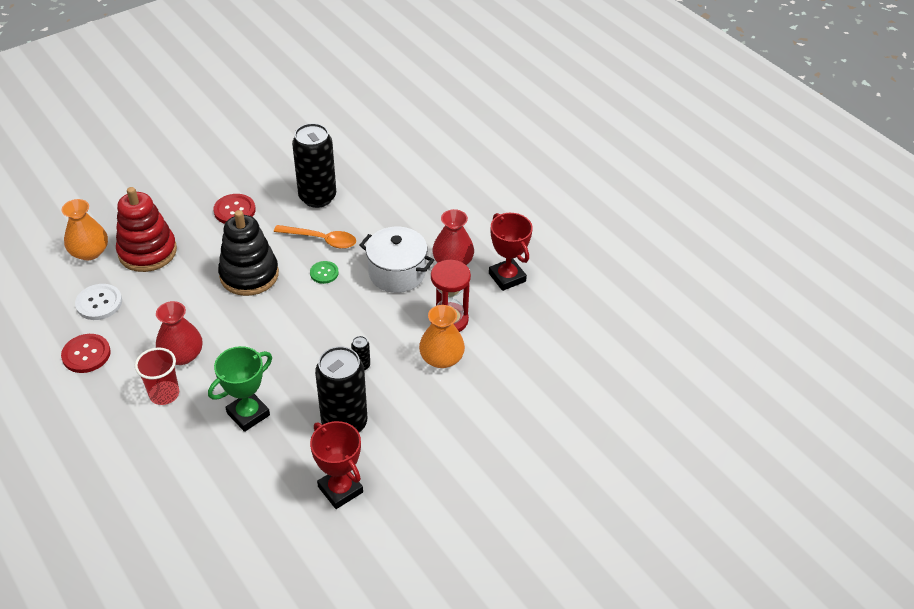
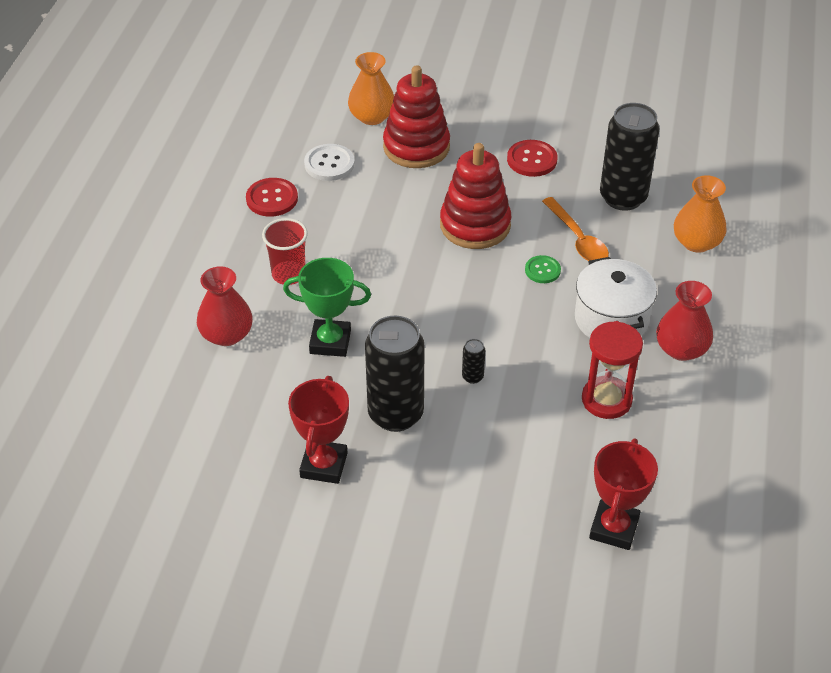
camera: 50 degrees right, 0 degrees up
(182, 355) = (339, 253): red vase -> red vase (226, 334)
(249, 275) = (475, 225): black stacking toy -> red stacking toy
(441, 358) = (553, 428): orange vase -> orange vase (696, 242)
(507, 277) = (719, 405): red trophy -> red trophy (614, 528)

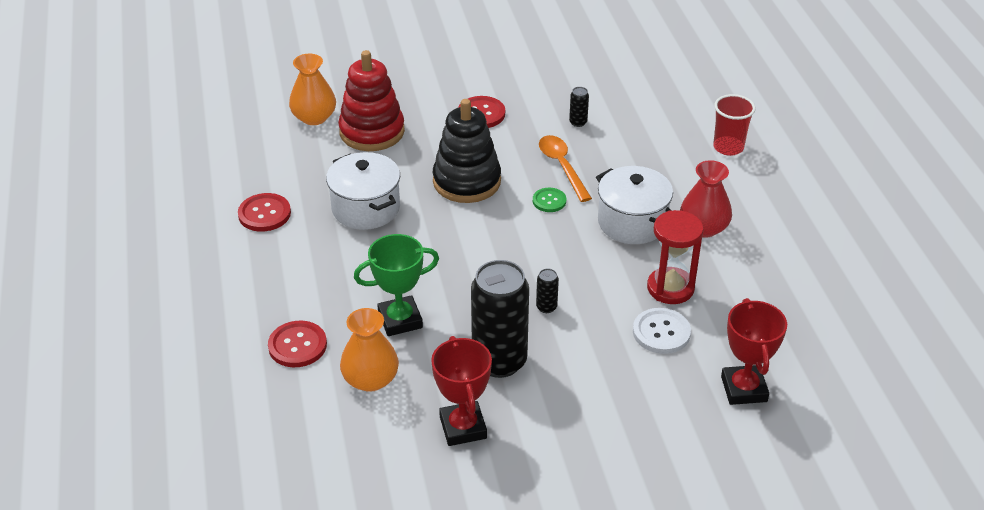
camera: 25 degrees left, 5 degrees down
(226, 334) = (297, 345): red vase -> red button
(288, 274) = (323, 274): red cup -> red cup (728, 147)
(329, 164) = (300, 168): white button -> white button (661, 332)
(365, 222) = (366, 208): none -> white pot
(475, 225) = (467, 181): red stacking toy -> black stacking toy
(577, 239) = (562, 166): orange spoon -> orange spoon turned 150 degrees counterclockwise
(623, 197) = (578, 122): black can -> black can, size x0.40
(696, 242) = (660, 140): orange vase -> orange vase (370, 379)

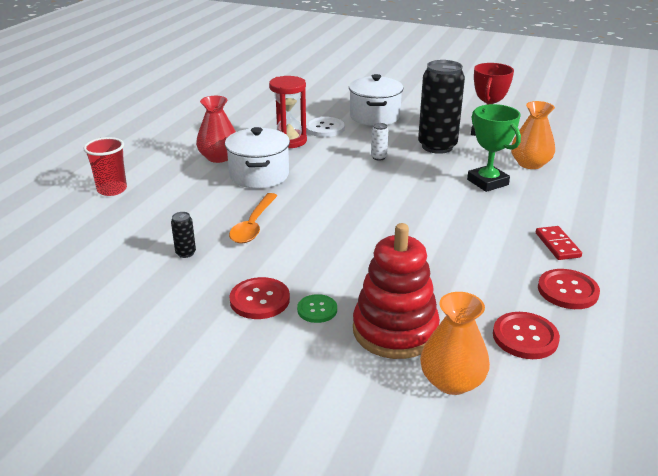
camera: 145 degrees left, 10 degrees down
(290, 259) = (557, 245): none -> red domino
(297, 345) = (575, 193): red button -> red button (525, 337)
(366, 208) = (460, 258): white pot -> white pot (374, 116)
(400, 320) = (487, 182): green trophy -> green trophy turned 45 degrees clockwise
(467, 181) = (347, 245): black stacking toy -> none
(546, 307) = (378, 157): black can -> white can
(549, 201) = (298, 207): green button -> green button (317, 310)
(744, 389) = (315, 102): red trophy -> none

